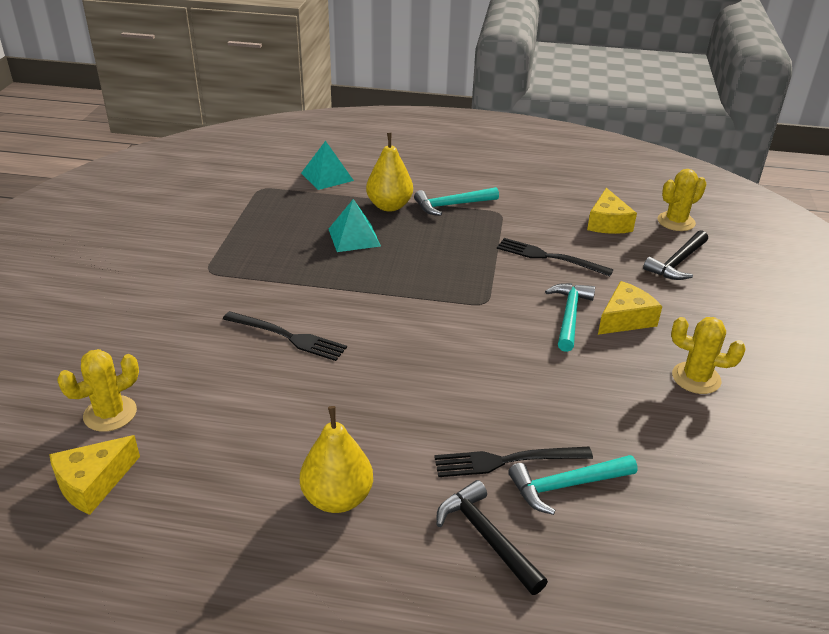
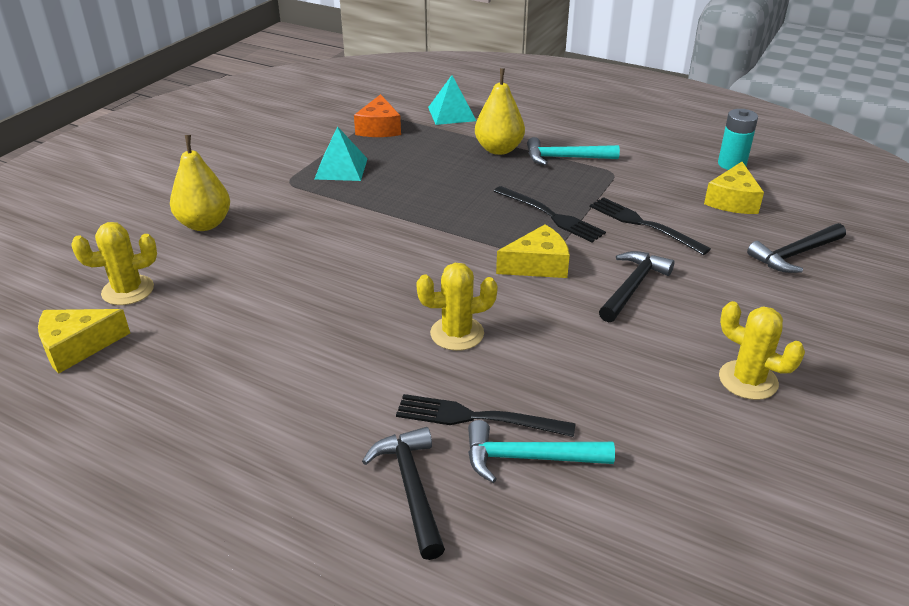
camera: 20 degrees right, 0 degrees up
(266, 201) = (379, 128): none -> orange cheese
(288, 337) = (326, 254): black fork -> black fork (551, 215)
(337, 498) = (284, 413): yellow pear -> yellow pear (205, 224)
(354, 237) = (445, 173): turquoise pyramid -> turquoise pyramid (341, 168)
(569, 316) = (633, 287): turquoise hammer -> black hammer
(590, 190) = (731, 164): none -> turquoise battery
(625, 319) = (696, 302): yellow cheese -> yellow cheese (538, 265)
(676, 222) = (818, 211): yellow cactus -> yellow cactus (457, 333)

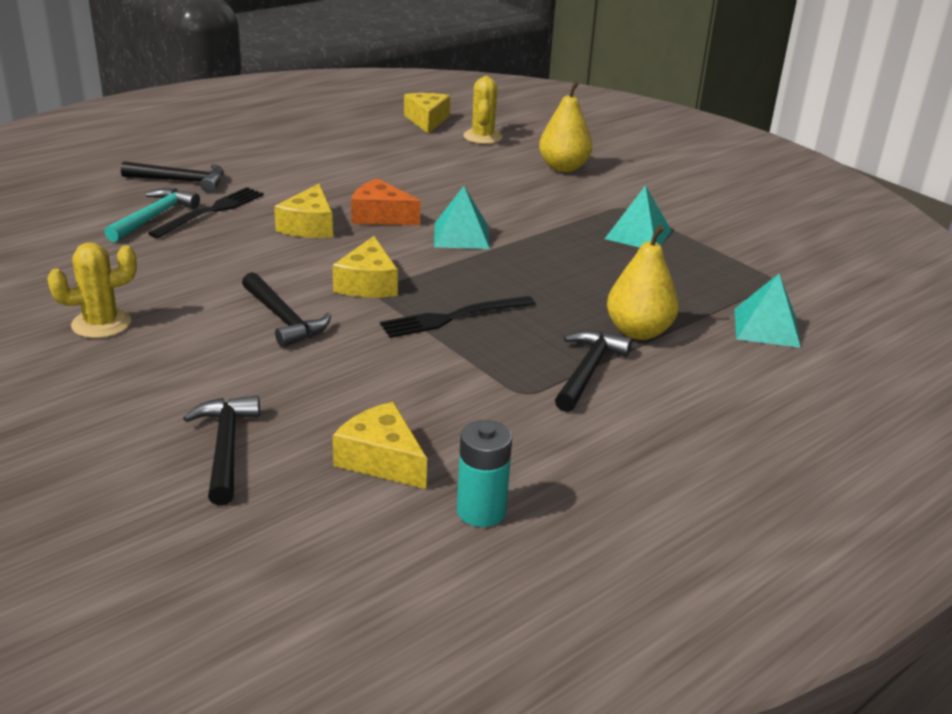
camera: 110 degrees right, 5 degrees down
(379, 128) = (736, 272): orange cheese -> orange cheese (380, 216)
(408, 244) = (461, 236): none -> turquoise pyramid
(457, 333) = (309, 226): yellow cactus -> yellow cheese
(565, 158) = (588, 371): turquoise hammer -> black hammer
(643, 224) = (385, 368): black fork -> none

